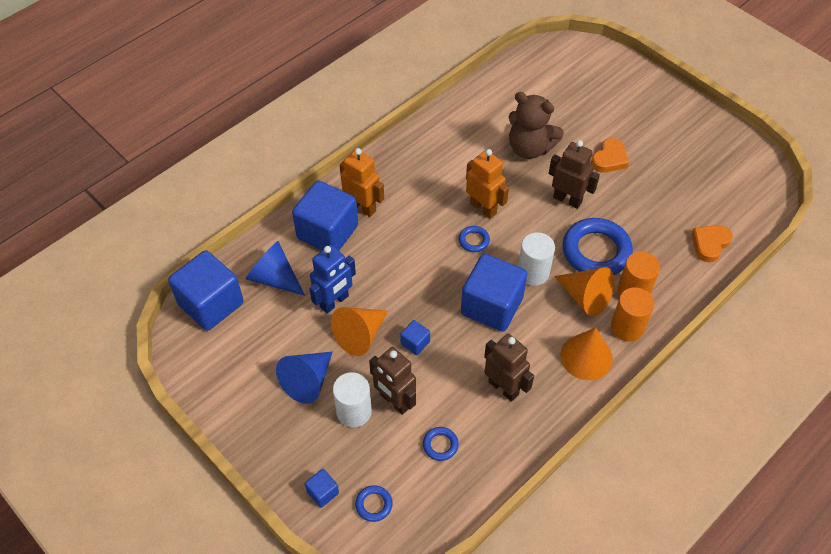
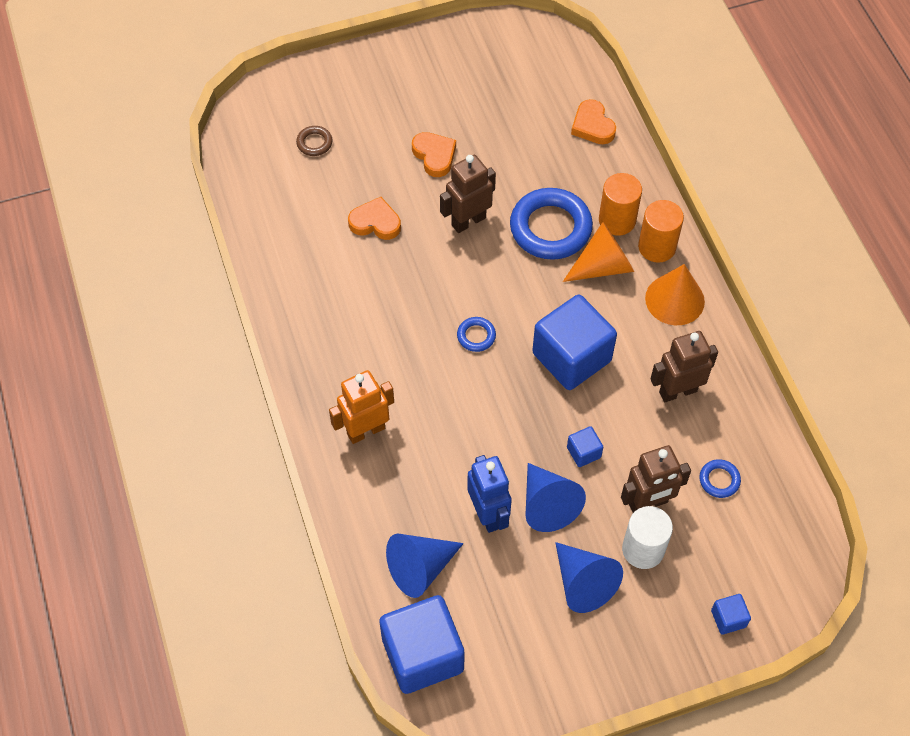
camera: 65 degrees left, 5 degrees up
(327, 232) = (383, 483): blue cube -> none
(360, 335) = (547, 504): orange cone -> blue cone
(374, 504) = (762, 573): blue ring -> none
(483, 208) = (436, 306): orange robot -> none
(529, 148) = (375, 222): brown teddy bear -> orange heart
(533, 272) = (548, 298): white cylinder -> none
(571, 90) = (314, 143): none -> brown ring

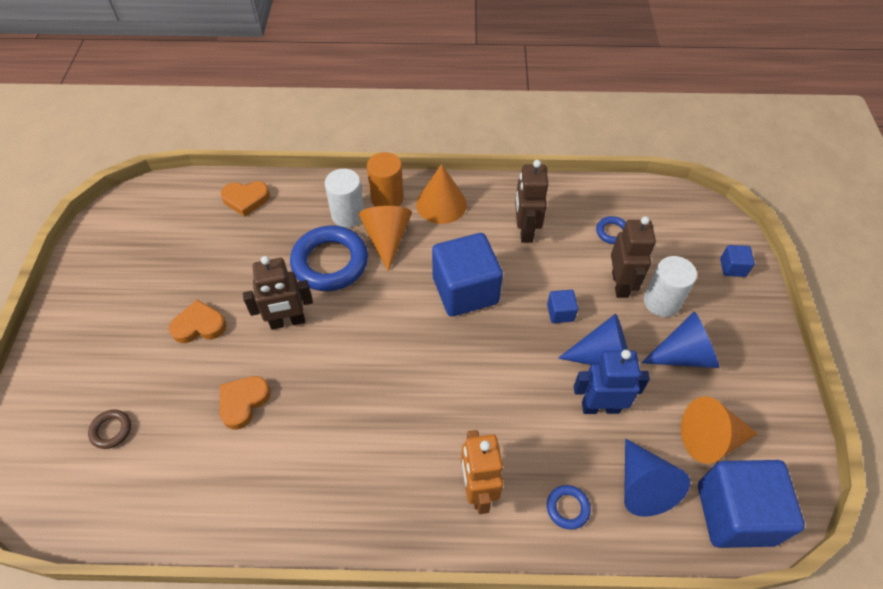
camera: 70 degrees left, 5 degrees down
(468, 221) = (287, 322): brown robot -> brown robot turned 90 degrees counterclockwise
(476, 336) = (413, 356): blue ring -> blue ring (567, 508)
(493, 622) = (710, 439): none -> orange cone
(617, 220) = (348, 215): orange cylinder -> white cylinder

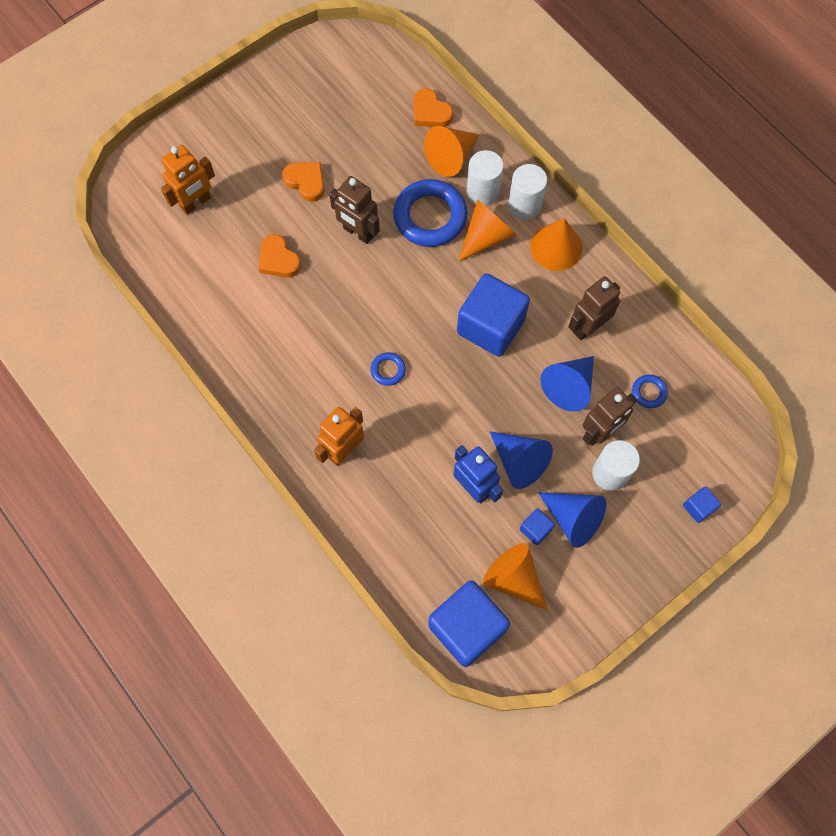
camera: 50 degrees right, 15 degrees up
(111, 430) = (196, 203): brown ring -> orange robot
(243, 402) = (278, 260): orange heart -> orange heart turned 120 degrees counterclockwise
(297, 213) = (451, 157): none -> orange cone
(387, 198) = (524, 205): orange cylinder -> white cylinder
(560, 313) = (531, 406): blue cube -> blue cube (535, 529)
(567, 508) = (378, 515): blue ring -> blue ring (388, 370)
(643, 486) = (436, 554): blue cone -> blue cone (569, 386)

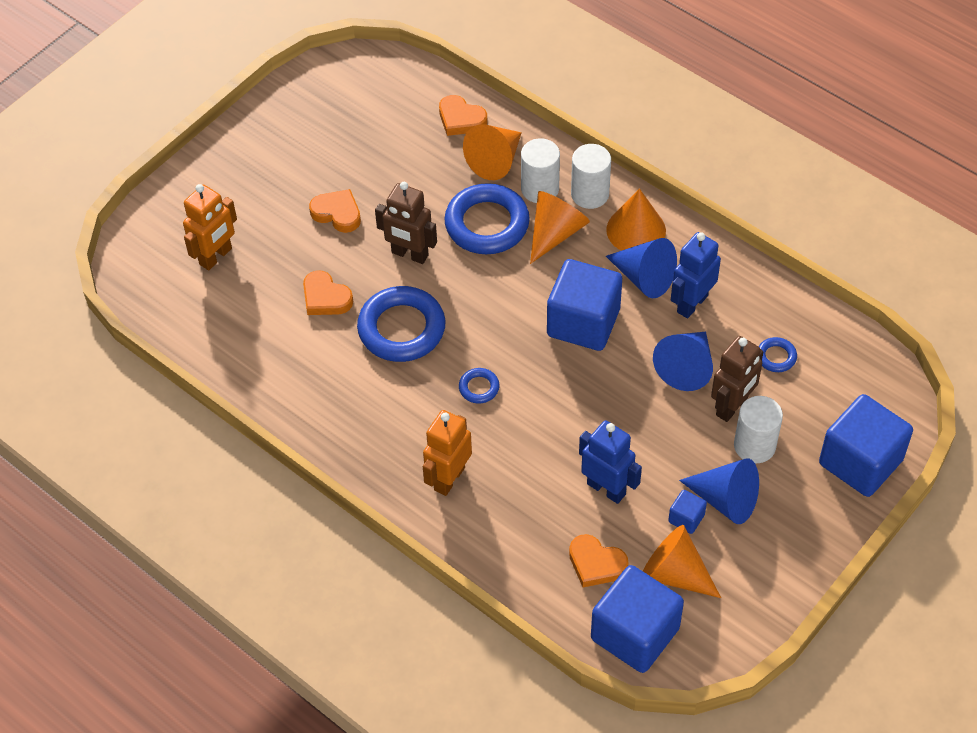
camera: 10 degrees left, 15 degrees down
(335, 301) = (401, 329): none -> blue ring
(449, 555) = (596, 564): none -> orange heart
(519, 462) = (650, 453): blue cone -> blue cone (644, 277)
(588, 327) = (691, 303): brown robot -> blue robot
(698, 507) = (860, 462): blue cube -> blue cube, size x2.30

